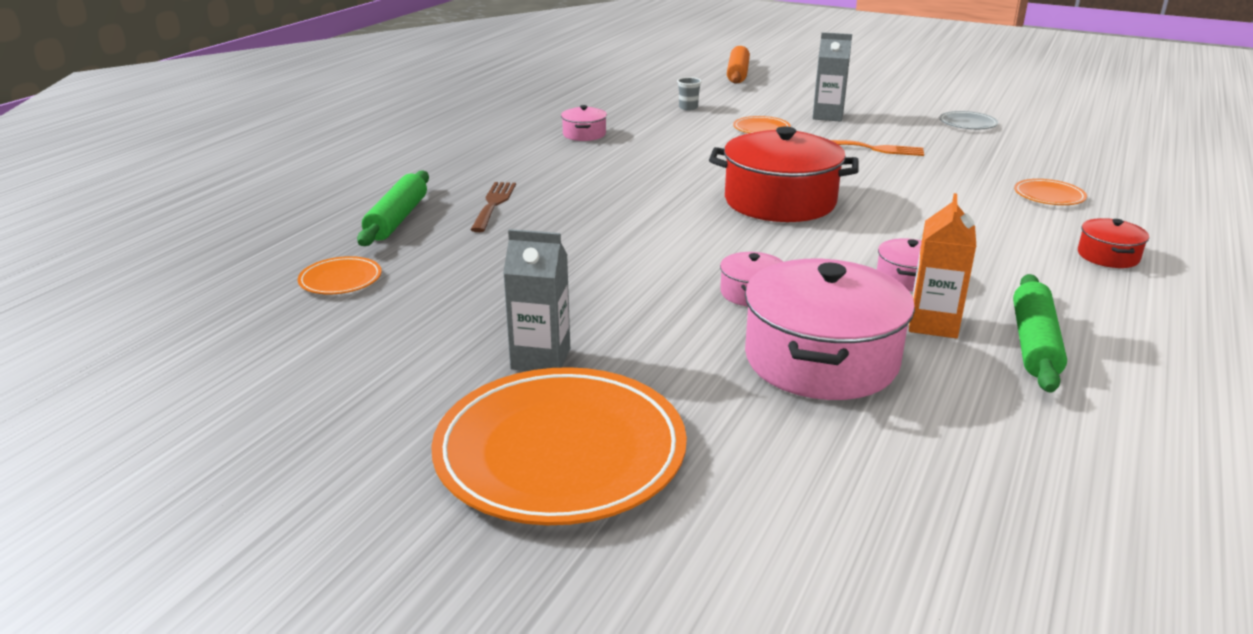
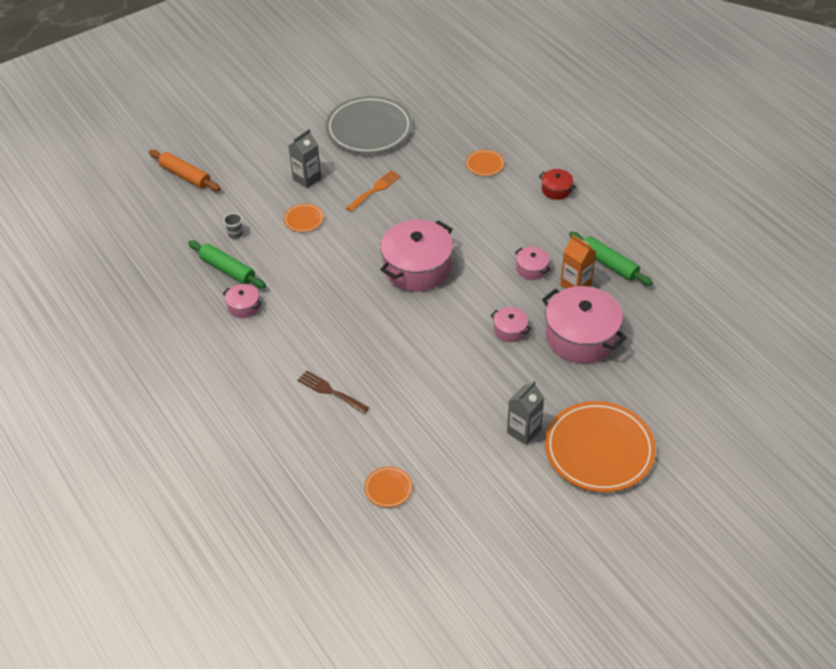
camera: 60 degrees left, 20 degrees up
(397, 219) = (320, 443): green rolling pin -> green rolling pin (227, 270)
(780, 201) = (417, 267): red pot -> pink pot
(967, 124) = (369, 129): grey plate -> grey plate, size x2.31

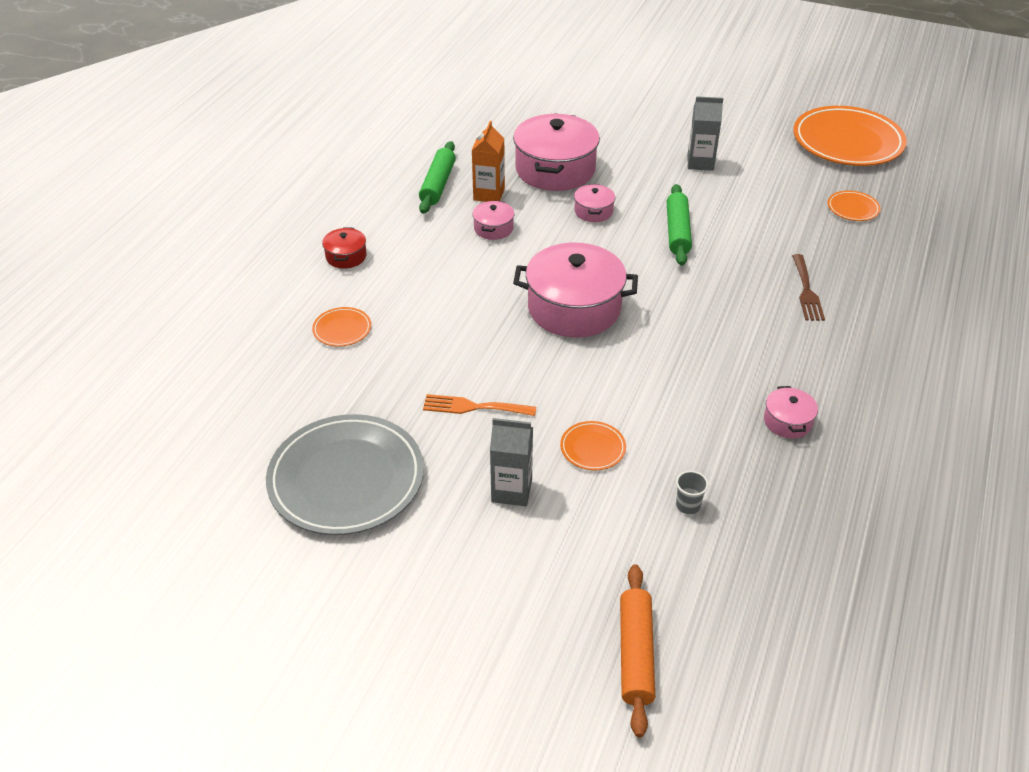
camera: 125 degrees left, 5 degrees down
(227, 270) = (752, 474): green rolling pin -> green rolling pin (677, 232)
(599, 450) = (670, 122): orange plate -> orange plate (847, 141)

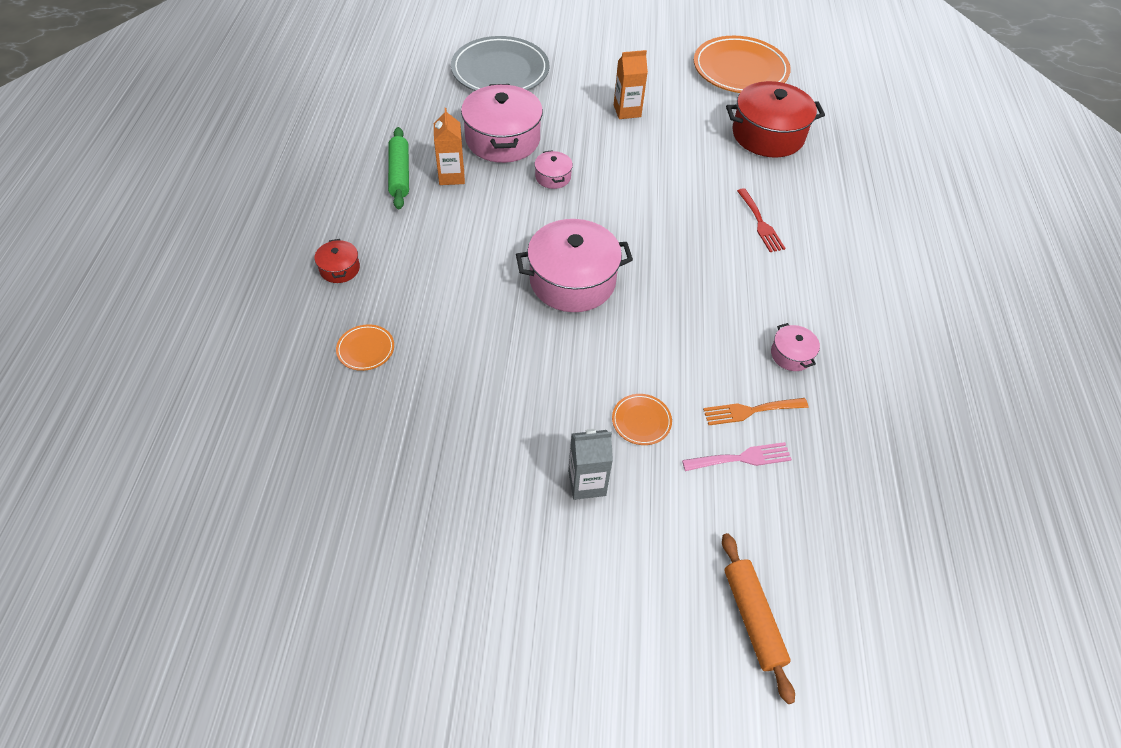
camera: 20 degrees left, 10 degrees up
(346, 479) = (430, 510): grey plate -> grey plate (500, 71)
(473, 407) = (520, 404): orange fork -> orange fork (750, 411)
(493, 228) = (469, 212): pink pot -> none
(677, 232) = (633, 185): green rolling pin -> none
(688, 505) = (741, 458): grey cup -> pink fork
(700, 163) = (627, 111): grey carton -> orange carton
(806, 291) = (760, 223): brown fork -> red fork
(853, 208) = (768, 135): orange plate -> red pot

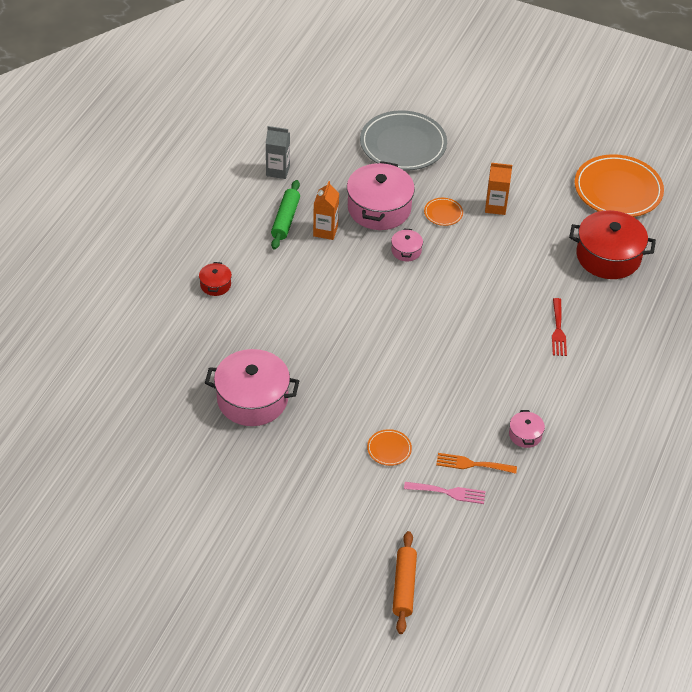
camera: 20 degrees right, 5 degrees down
(365, 349) = (215, 348): orange plate -> orange plate (443, 213)
(572, 281) = (384, 337): pink pot -> pink pot (252, 399)
(587, 483) = (332, 477): grey carton -> grey carton (278, 171)

